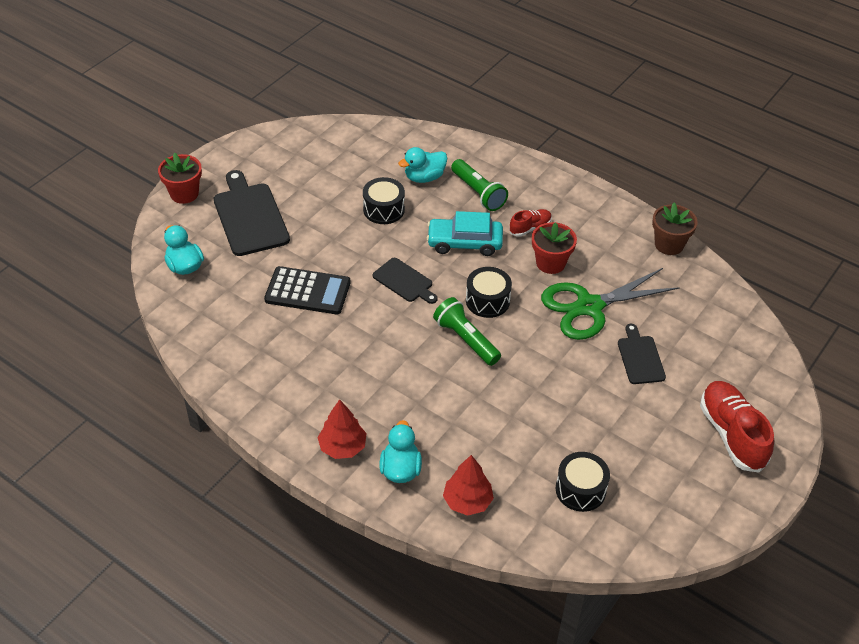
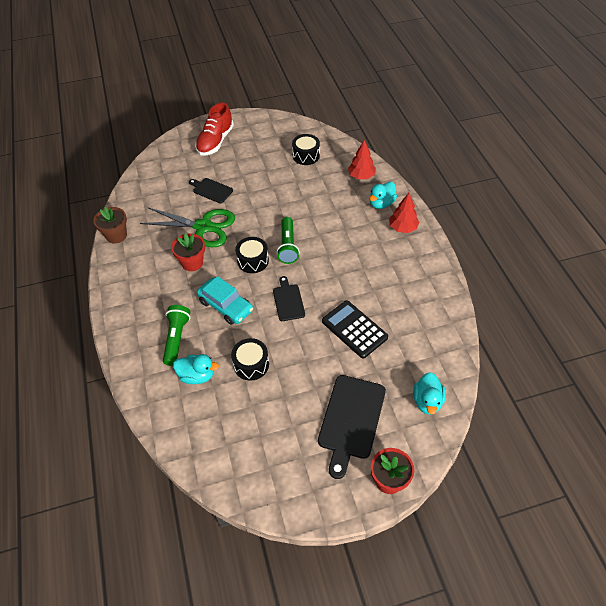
camera: 140 degrees left, 5 degrees up
(530, 228) = (176, 292): red shoe -> none
(640, 358) = (211, 190): black cutting board -> black cutting board turned 90 degrees clockwise

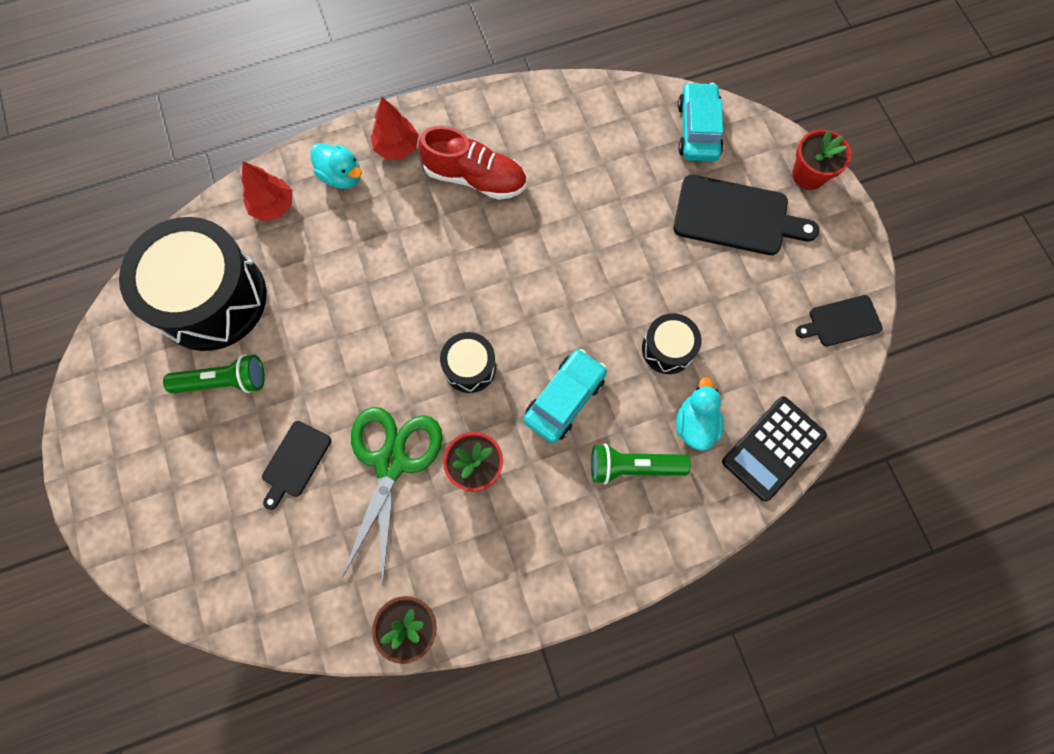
camera: 95 degrees left, 20 degrees up
(215, 142) = (151, 475): red shoe -> red shoe (475, 178)
(288, 246) = (436, 315): green flashlight -> green flashlight (224, 381)
(288, 301) = (549, 306): black cutting board -> black cutting board (841, 321)
(306, 156) = (211, 298): black drum -> black drum, size x2.15
(354, 329) = (594, 214): black calculator -> black calculator (773, 448)
(427, 401) = (697, 130): turquoise duck -> turquoise car

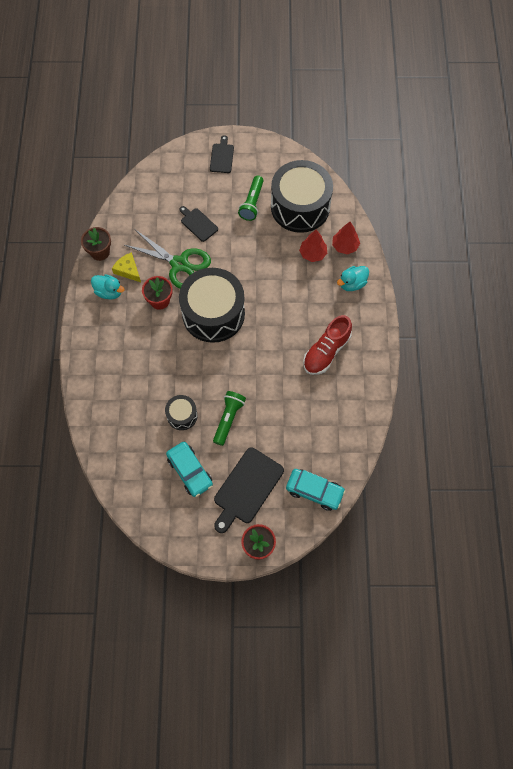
camera: 110 degrees right, 5 degrees down
(397, 147) = (361, 316): red tree -> red tree (313, 253)
(434, 552) = (128, 270): none -> yellow cheese
(470, 367) = (213, 314): black drum -> black drum, size x2.15
(564, 399) = (177, 353): turquoise car -> turquoise car (190, 471)
(633, 466) = (127, 373): green flashlight -> green flashlight (228, 419)
(695, 424) = (135, 412): turquoise duck -> turquoise duck (109, 292)
(773, 448) = (105, 447): black calculator -> none
(841, 321) = (158, 519): black cutting board -> black cutting board (222, 157)

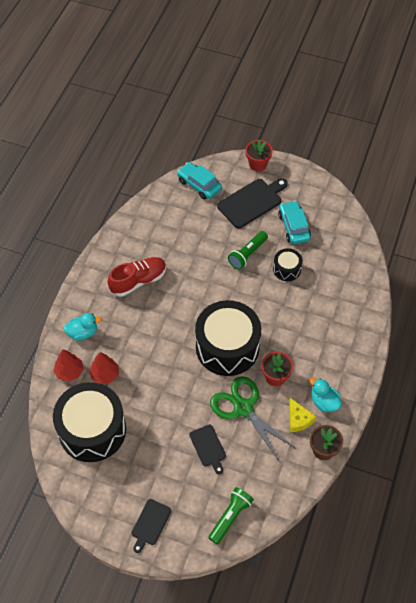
camera: 160 degrees left, 10 degrees down
(252, 203) = (141, 452): green flashlight -> green flashlight (230, 517)

